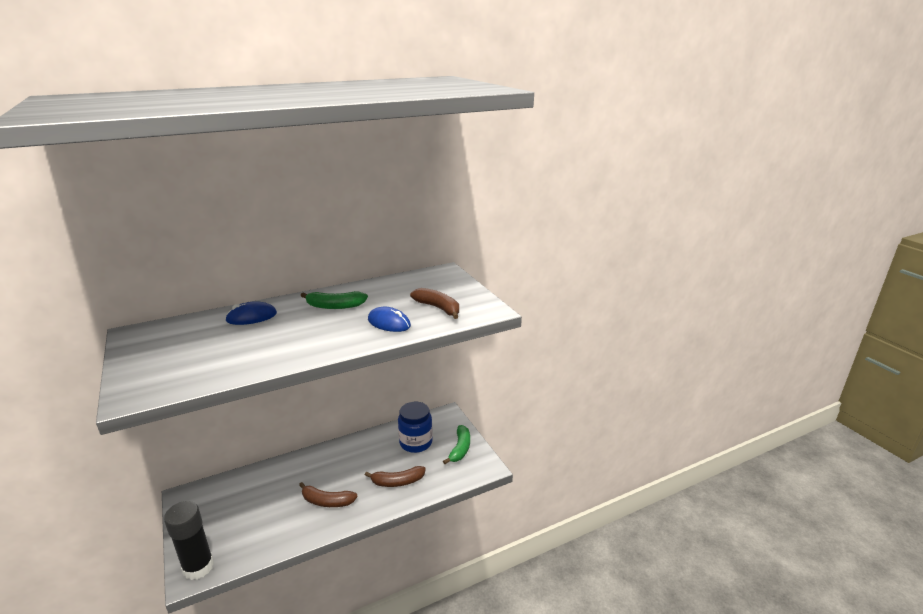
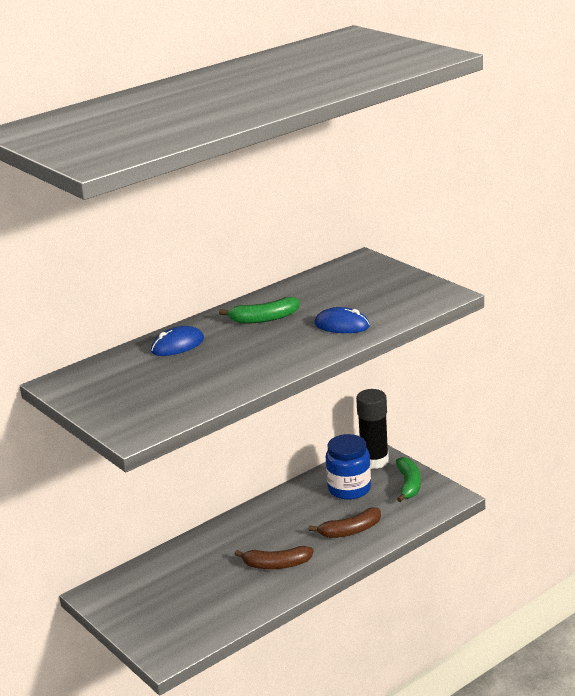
camera: 10 degrees left, 0 degrees up
(198, 567) = (169, 648): black glue stick -> black glue stick (374, 461)
(438, 308) = (385, 301): brown banana -> none

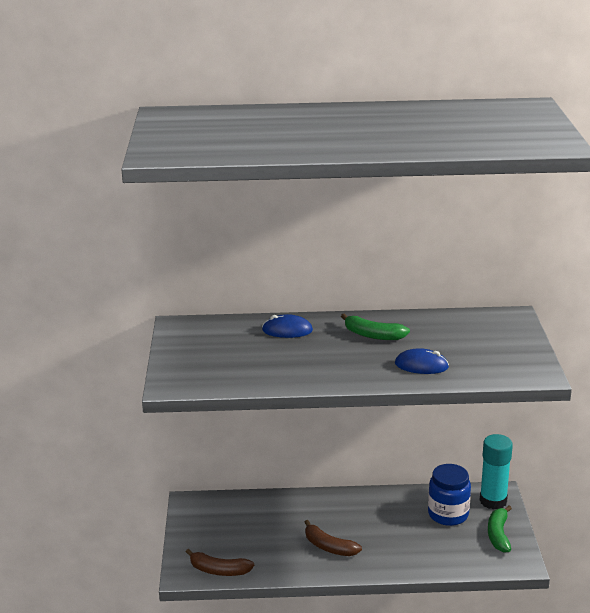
camera: 35 degrees right, 0 degrees up
(342, 325) = (421, 365): blue mouse -> blue mouse turned 45 degrees counterclockwise
(350, 531) = (411, 549): brown banana -> brown banana (219, 570)
(374, 461) = (493, 501): black glue stick -> turquoise glue stick
(409, 485) = (498, 535): green banana -> green banana turned 150 degrees clockwise

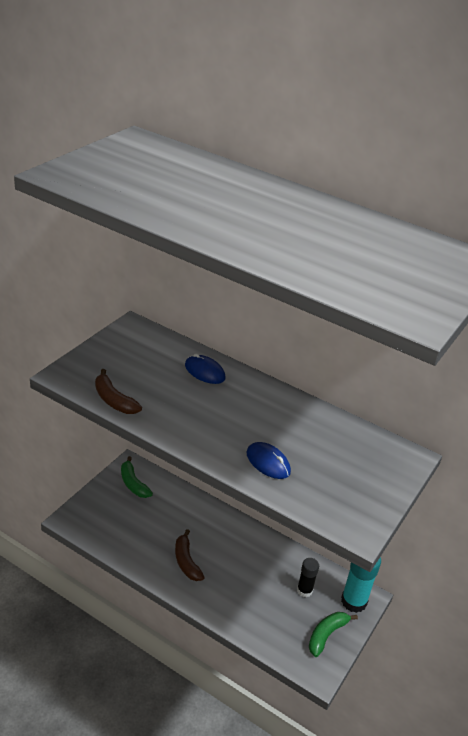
camera: 30 degrees right, 10 degrees up
(219, 570) = (93, 532): brown banana -> brown banana (114, 400)
(373, 335) = (265, 412): green banana -> green banana (133, 483)
(448, 514) = (304, 590): blue jar -> black glue stick

